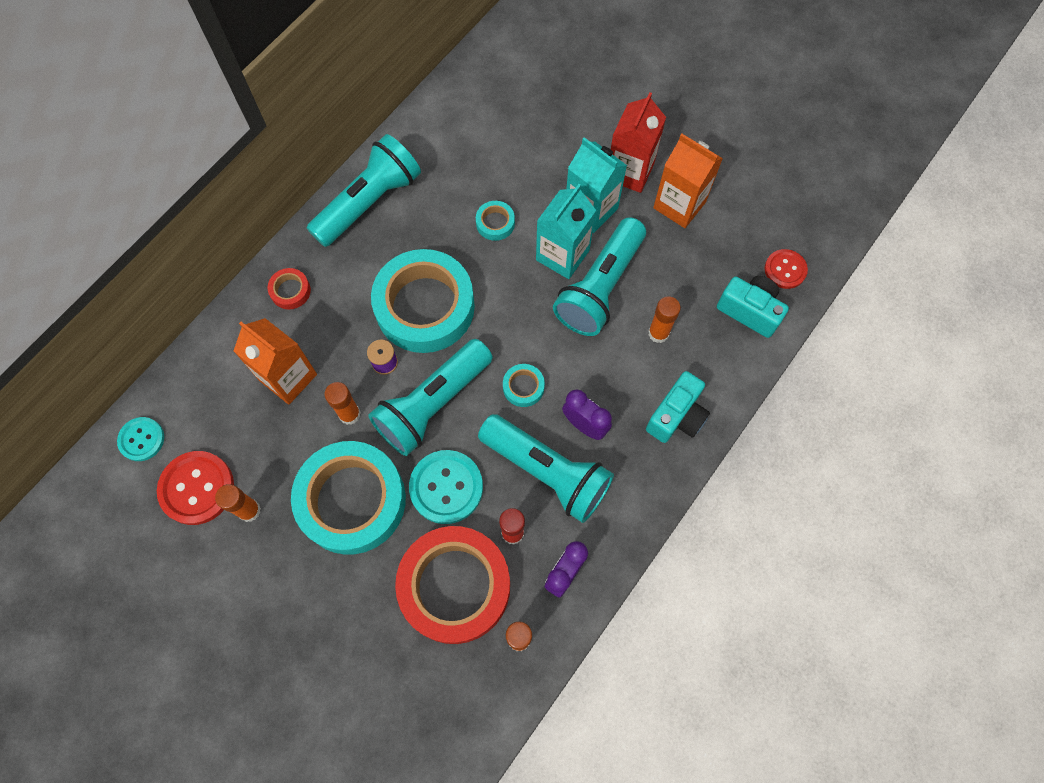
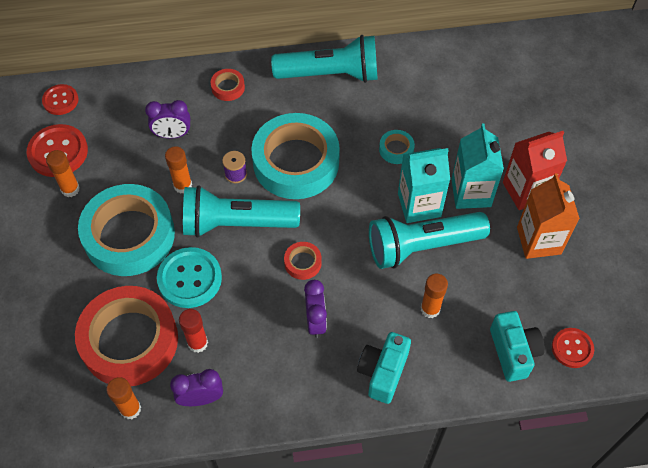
camera: 45 degrees right, 10 degrees down
(141, 439) = (60, 100): turquoise button -> red button
(288, 377) = (172, 134): orange carton -> purple clock
(523, 387) = (303, 263): turquoise tape -> red tape
(547, 472) = (259, 327): turquoise flashlight -> none
(676, 416) = (383, 372): turquoise camera -> turquoise camera turned 120 degrees clockwise

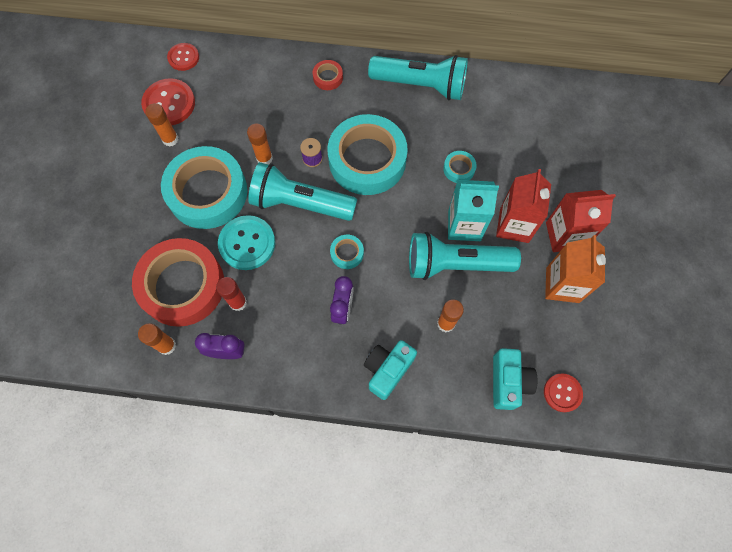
camera: 15 degrees right, 10 degrees up
(172, 134) = (268, 110): purple clock -> none
(303, 263) = (347, 253): red tape -> turquoise tape
(471, 193) = (514, 225): turquoise carton -> red carton

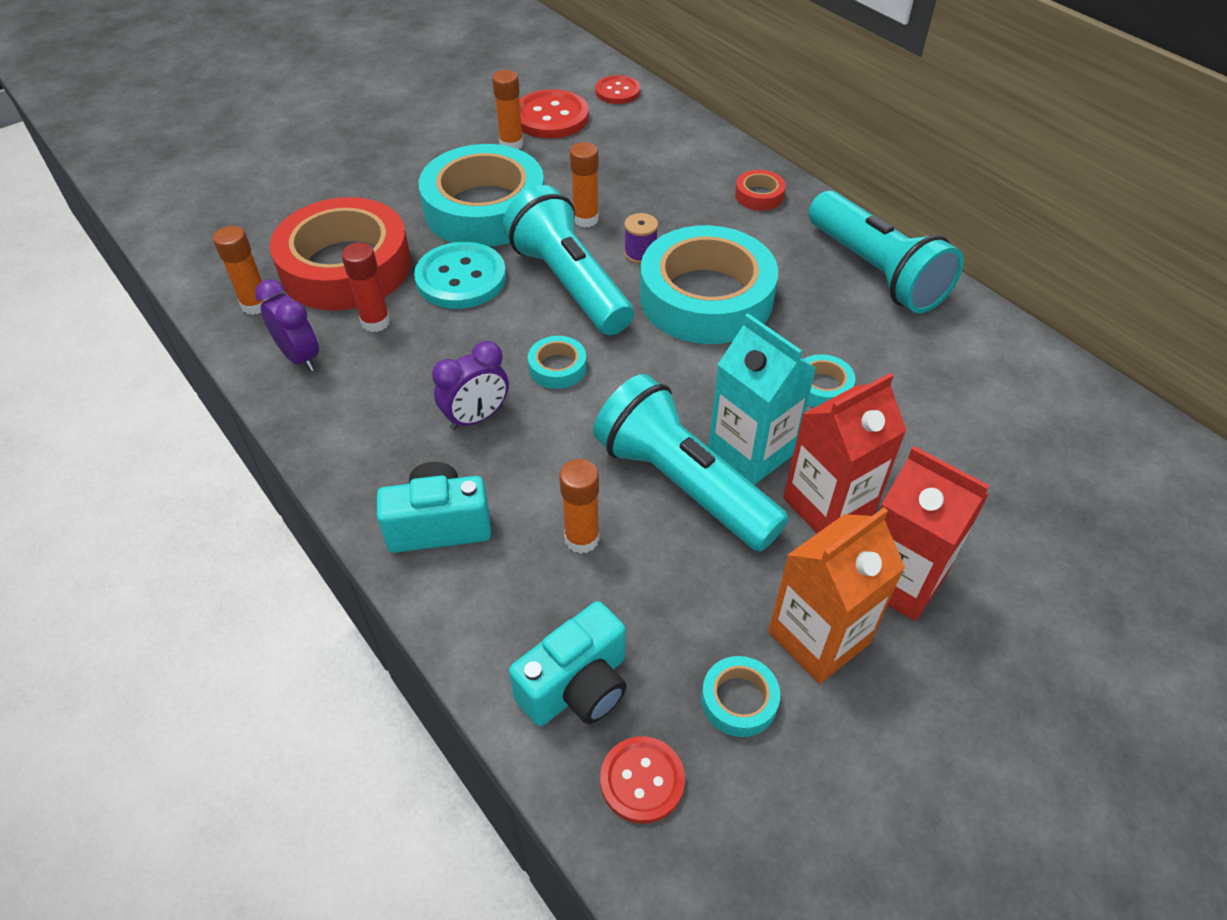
camera: 45 degrees right, 20 degrees down
(561, 334) = (739, 700): none -> turquoise tape

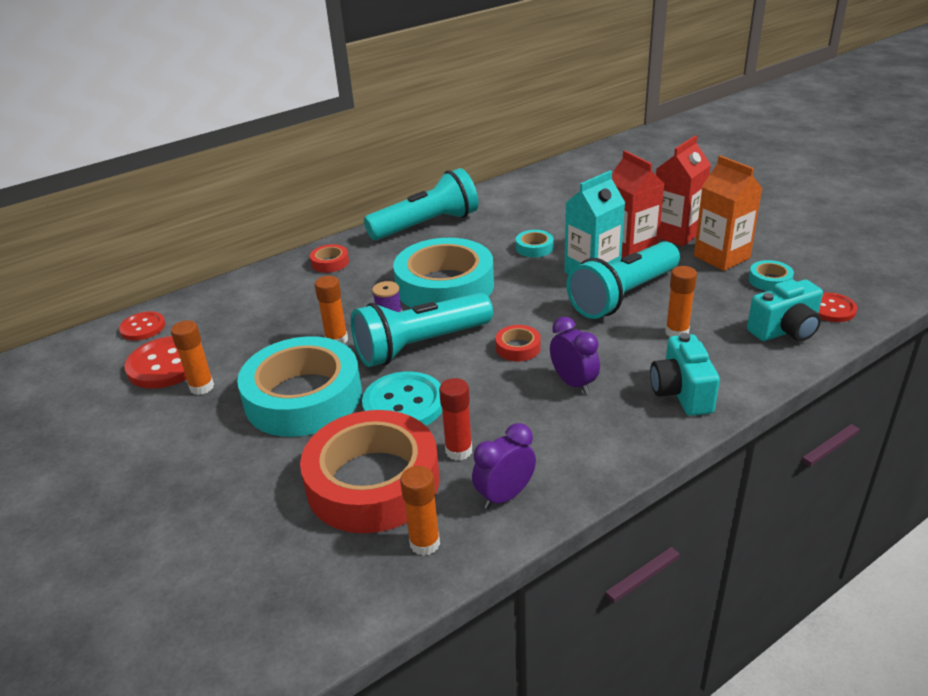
camera: 85 degrees left, 15 degrees down
(557, 367) = (518, 348): turquoise tape -> red tape
(577, 687) = (785, 331): turquoise camera -> turquoise camera turned 105 degrees clockwise

